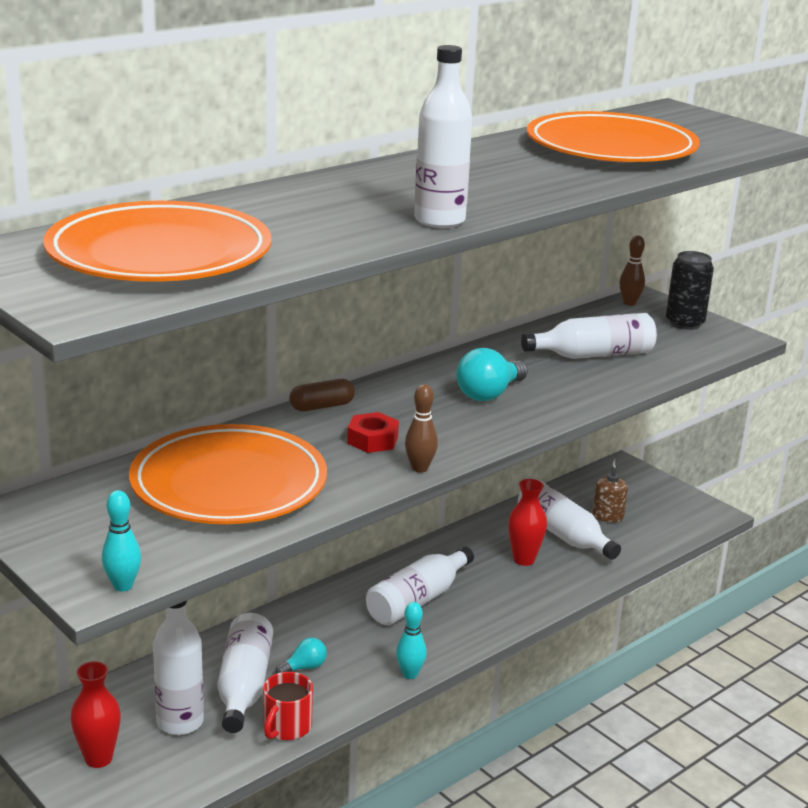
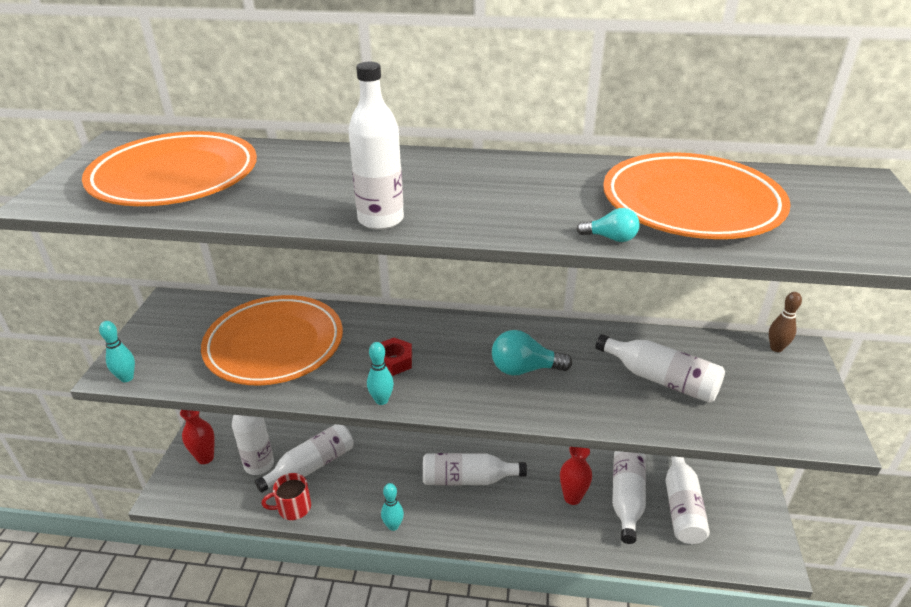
camera: 50 degrees right, 10 degrees up
(304, 667) = (351, 477): turquoise light bulb -> turquoise light bulb (611, 238)
(322, 406) = (409, 320): brown capsule -> none
(419, 468) = (381, 400): brown bowling pin -> turquoise bowling pin
(607, 516) = (681, 505): brown soap dispenser -> white bottle
(684, 323) = (798, 392): black can -> none

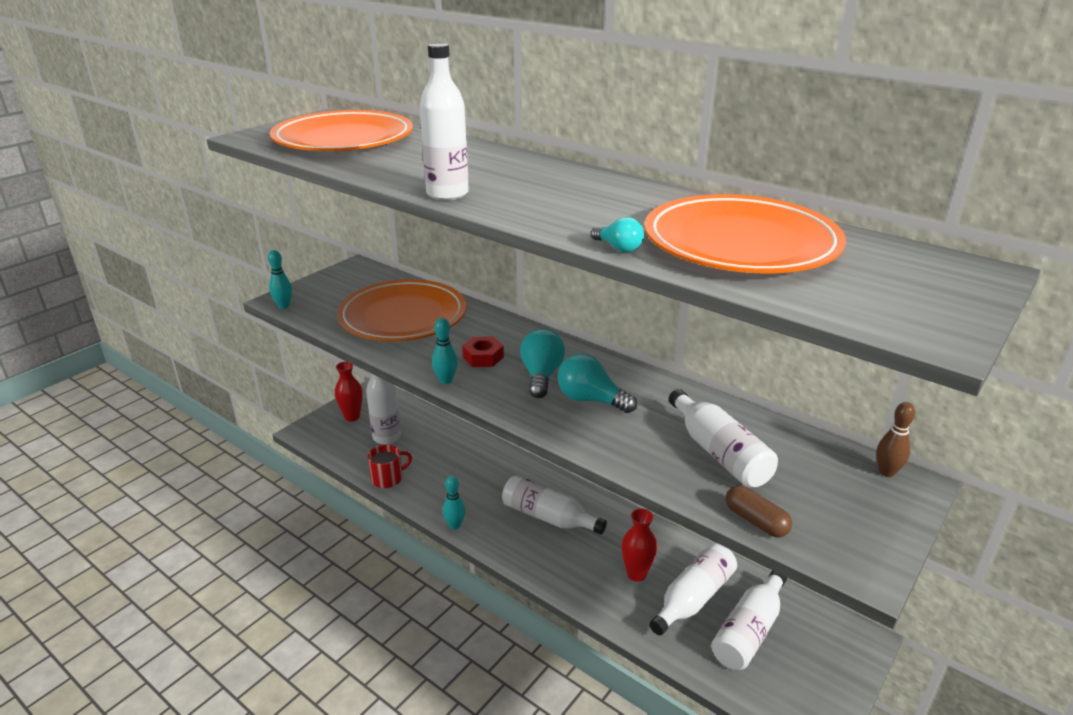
camera: 30 degrees right, 5 degrees down
(293, 507) = (388, 478): red mug -> red mug turned 135 degrees clockwise
(311, 466) = (425, 454): white bottle -> none
(462, 361) = (541, 376): none -> turquoise light bulb
(737, 429) = (756, 521): none -> brown capsule

